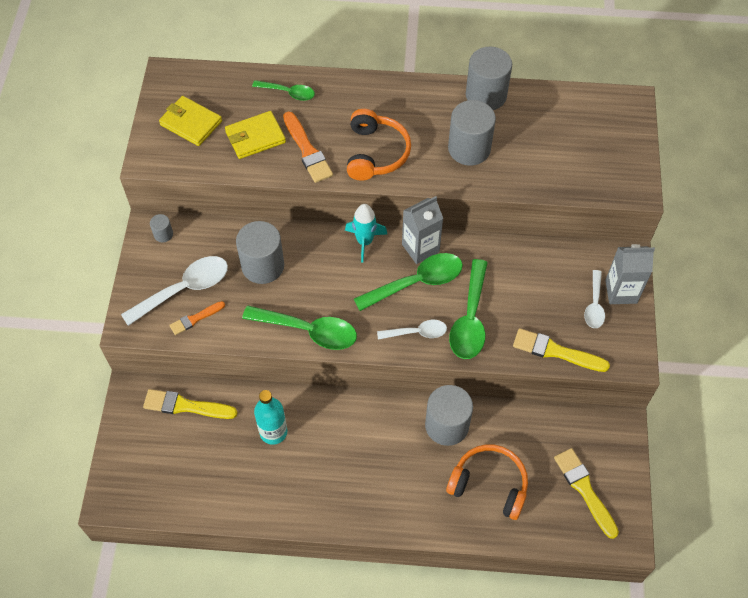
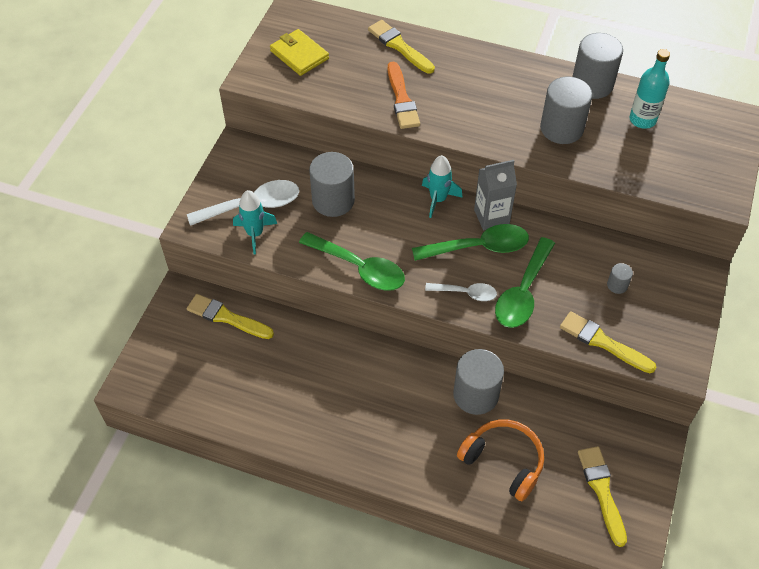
camera: 15 degrees right, 5 degrees down
(163, 234) = (248, 153): grey cylinder -> grey cylinder (617, 285)
(195, 319) = (255, 234): orange brush -> turquoise rocket
(255, 137) = (356, 78): yellow wallet -> none
(273, 432) = (303, 360): turquoise bottle -> turquoise bottle (642, 120)
(288, 93) = (399, 46): green spoon -> yellow brush
(375, 153) = (467, 114): orange headphones -> none
(594, 305) = (655, 307): white spoon -> none
(621, 291) = (687, 300): grey carton -> none

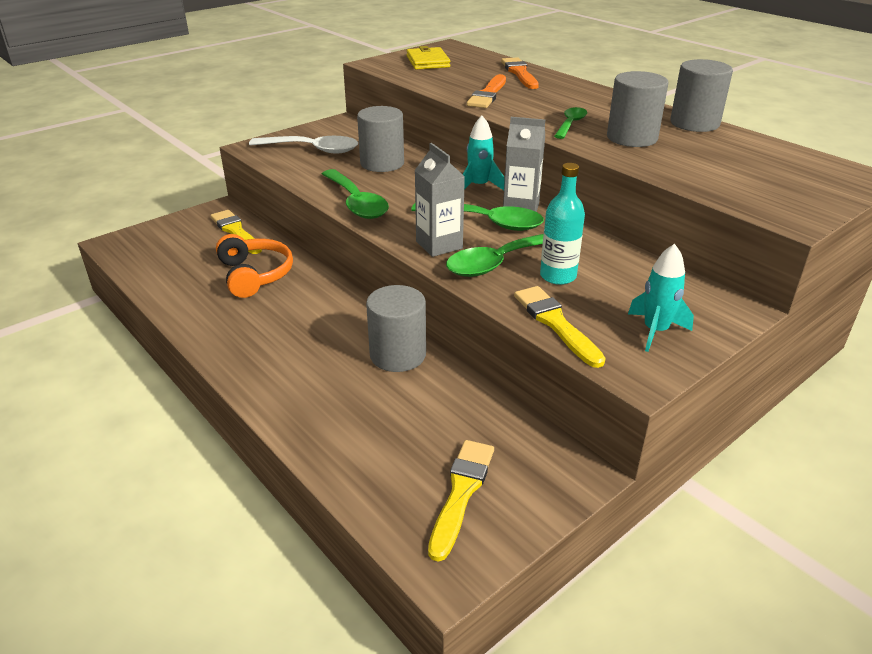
camera: 30 degrees right, 20 degrees down
(255, 234) = (294, 163): turquoise rocket -> turquoise rocket (655, 331)
(399, 46) = (519, 73): yellow brush -> orange brush
(466, 293) = (439, 245): white spoon -> grey carton
(503, 125) = (570, 124): none -> green spoon
(503, 462) = (371, 417): orange headphones -> orange headphones (255, 275)
(617, 285) = (616, 288): grey cylinder -> none
(642, 120) = (733, 152): turquoise bottle -> turquoise bottle (558, 276)

